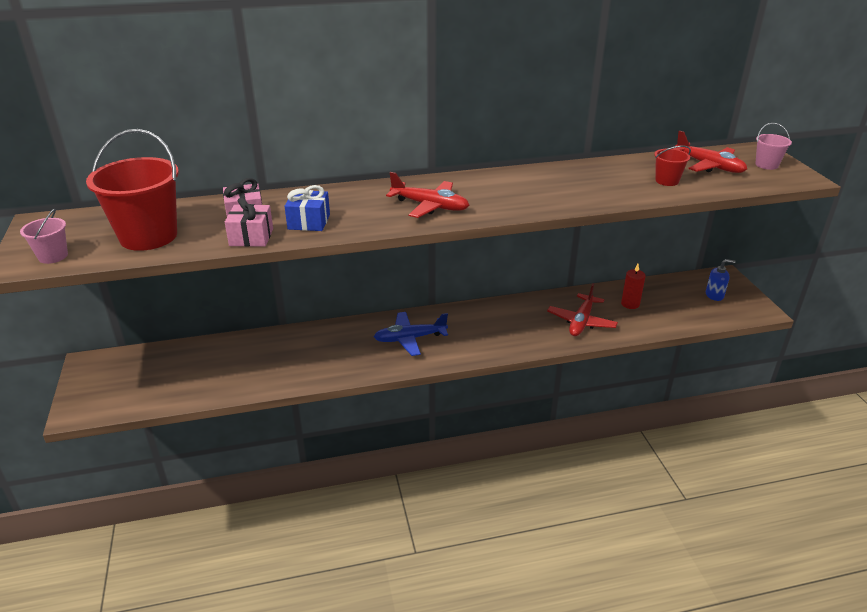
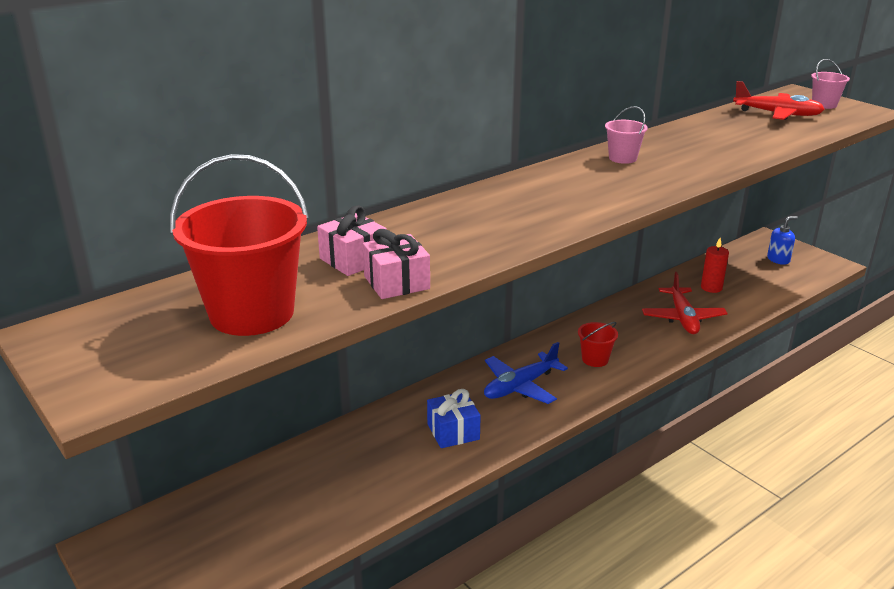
camera: 25 degrees left, 5 degrees down
(53, 256) = (138, 372): pink bucket -> pink bucket (622, 158)
(309, 222) = (445, 249): blue gift -> blue gift (453, 431)
(430, 206) = (563, 204): red plane -> none
(667, 181) = (760, 134): red bucket -> red bucket (595, 359)

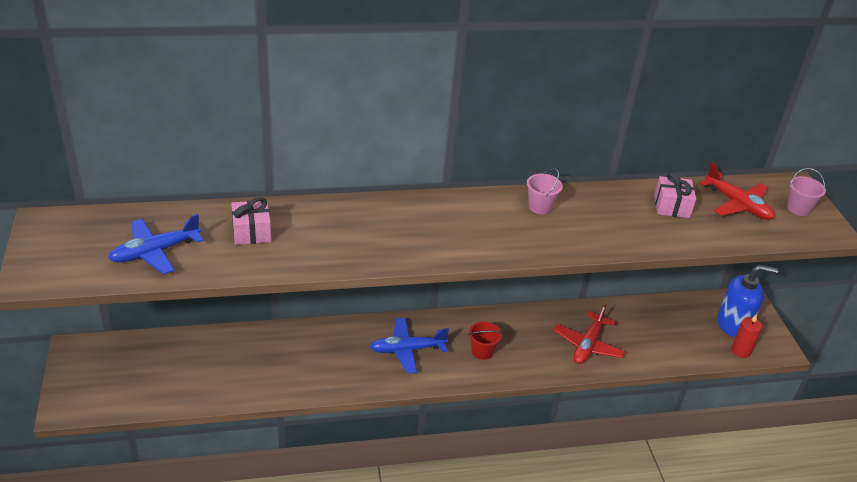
camera: 25 degrees right, 10 degrees up
(252, 313) = (155, 252): red bucket -> blue plane
(396, 282) = (258, 263): pink gift -> pink gift (671, 206)
(453, 431) = (330, 364): blue gift -> none
(711, 287) = (642, 327): red candle -> red candle (741, 351)
(778, 259) = (733, 324): blue soap dispenser -> blue soap dispenser, size x1.78

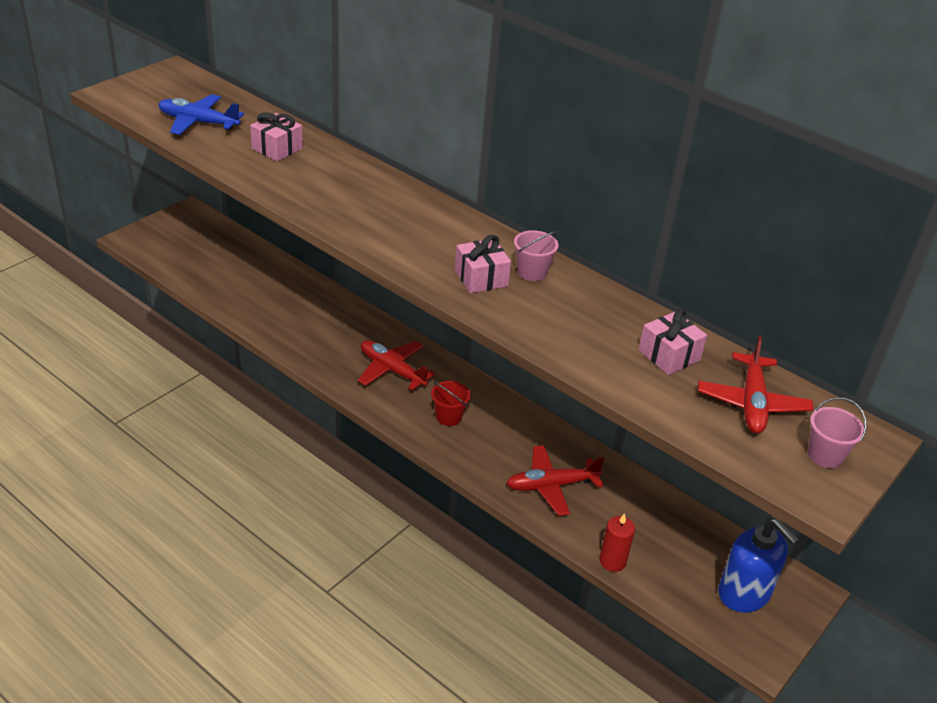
camera: 50 degrees right, 0 degrees up
(407, 350) = (392, 370): blue plane -> red plane
(526, 231) = (481, 278): none -> pink gift
(741, 351) = (707, 618): red candle -> red candle (612, 561)

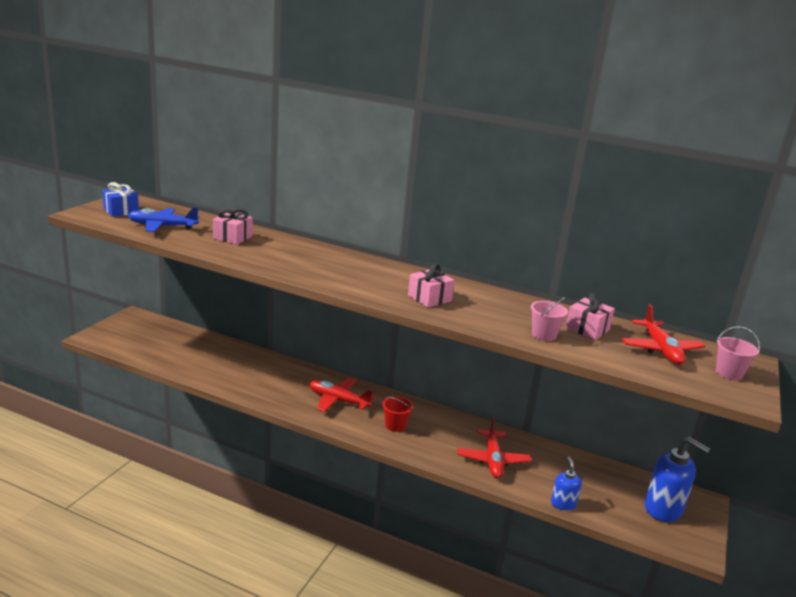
camera: 15 degrees left, 15 degrees down
(159, 91) = (121, 211): none -> blue gift
(532, 272) = (462, 292): pink bucket -> pink bucket (544, 335)
(551, 486) = (493, 460): red plane -> red plane turned 60 degrees counterclockwise
(612, 561) = (563, 504): red candle -> blue soap dispenser

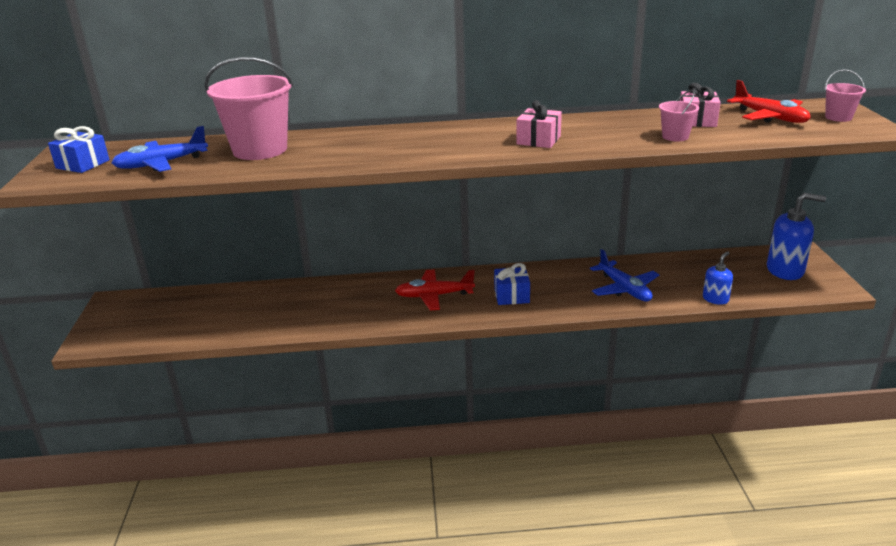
camera: 25 degrees left, 5 degrees up
(232, 237) = (260, 150): pink gift -> pink bucket
(395, 425) = (511, 296): red bucket -> blue gift
(493, 460) = (624, 289): red plane -> blue plane
(563, 504) = (715, 299): blue soap dispenser -> blue soap dispenser turned 75 degrees clockwise

